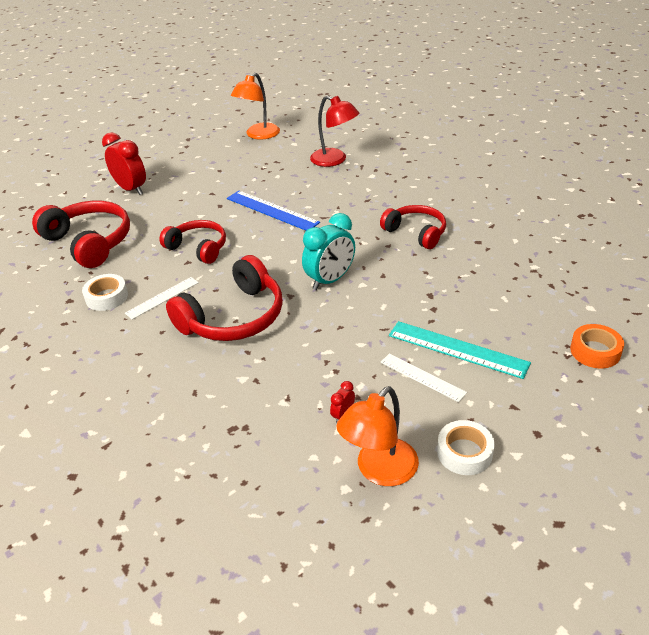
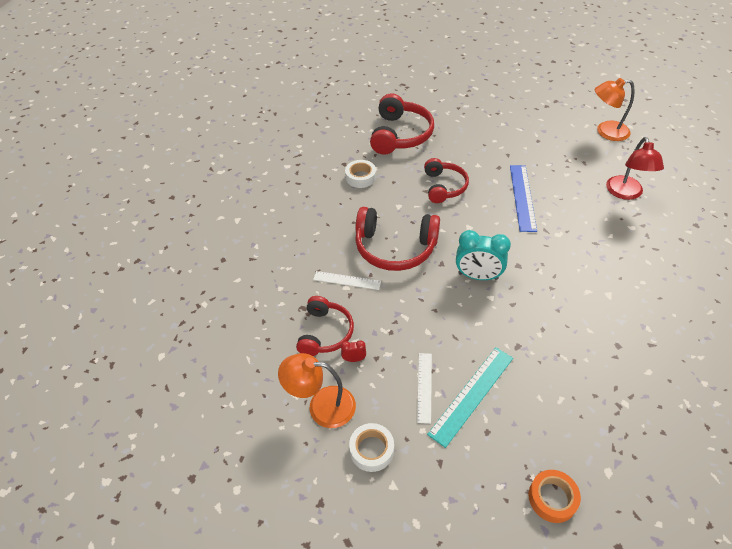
camera: 55 degrees right, 10 degrees up
(131, 189) = (469, 115): red clock -> none
(162, 298) = (382, 202): white ruler -> white ruler (347, 280)
(416, 233) = (586, 297): red headphones -> red headphones (325, 333)
(457, 349) = (472, 395): turquoise ruler -> turquoise ruler turned 45 degrees clockwise

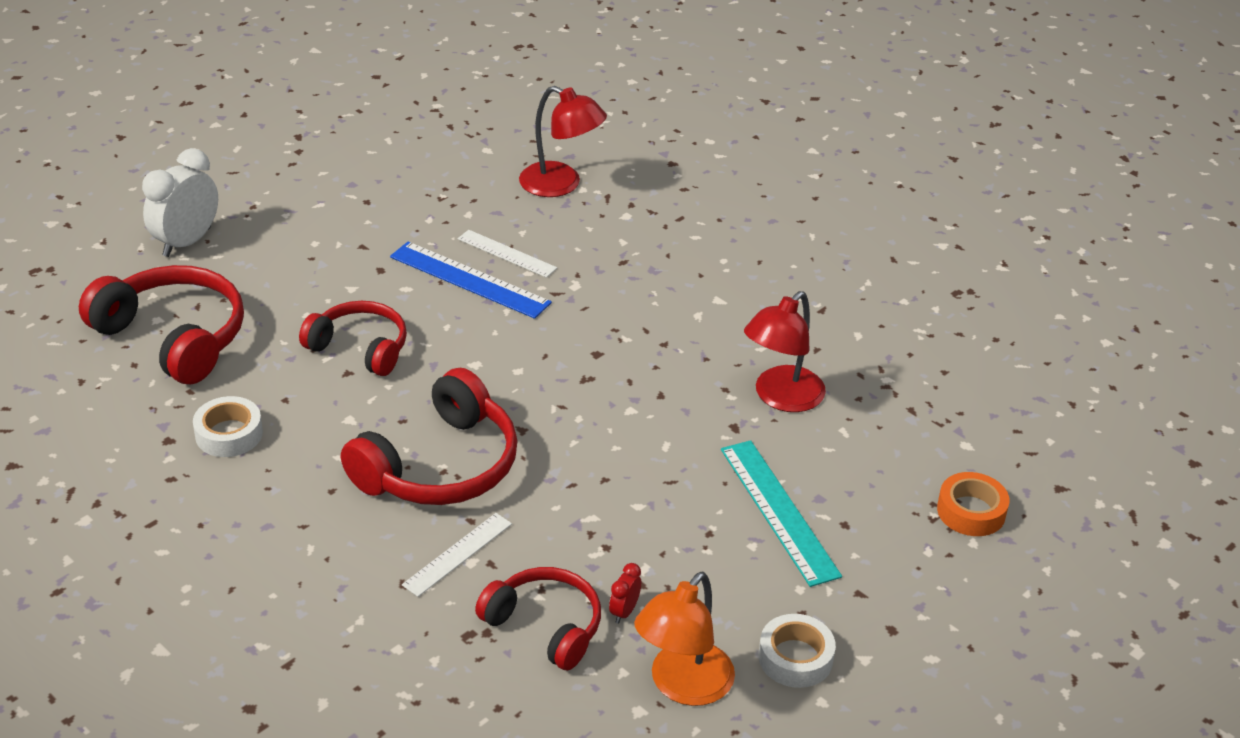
camera: 65 degrees left, 10 degrees down
(424, 387) = (731, 554): white ruler -> white ruler (507, 253)
(456, 109) = (187, 242): none -> white clock
(478, 276) = (580, 403): turquoise clock -> none
(559, 357) = (781, 398): none -> red lamp
(606, 132) = (423, 131): orange lamp -> none

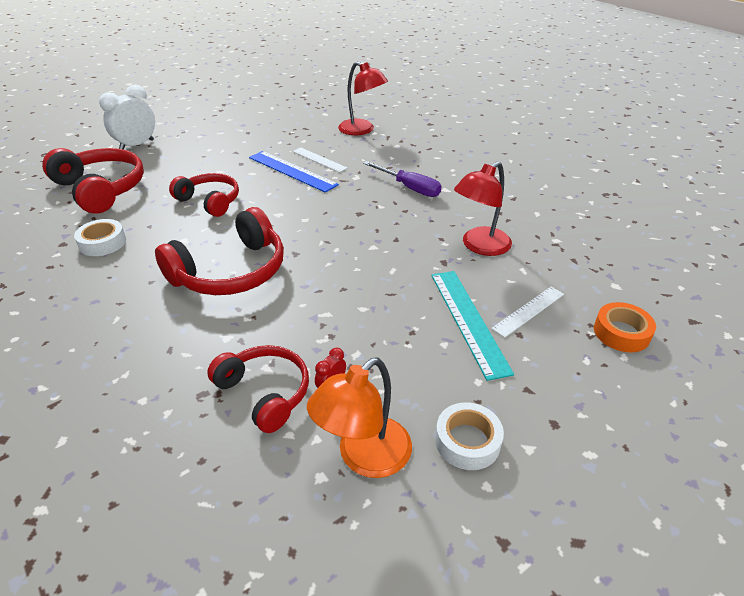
camera: 10 degrees right, 0 degrees up
(458, 554) = (219, 331): white ruler -> white ruler (529, 311)
(663, 301) = (409, 188): none -> purple screwdriver

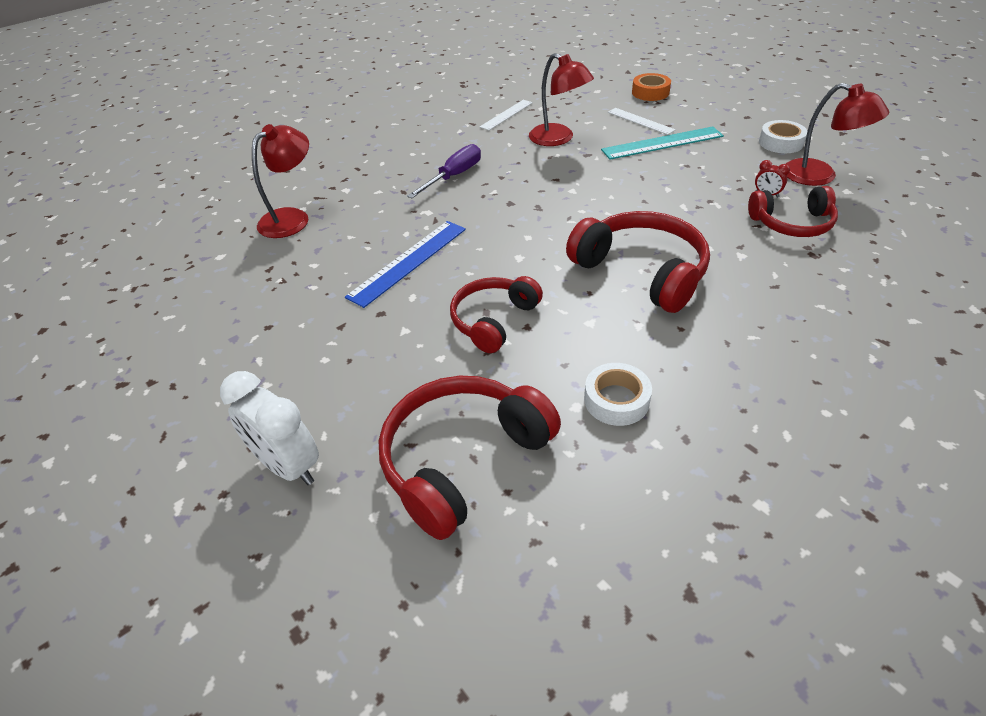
camera: 90 degrees left, 5 degrees up
(264, 393) = (792, 223): red headphones -> red headphones turned 135 degrees counterclockwise
(319, 159) = (377, 243): white ruler -> white ruler (506, 115)
(364, 457) = (819, 176): orange lamp -> red lamp

